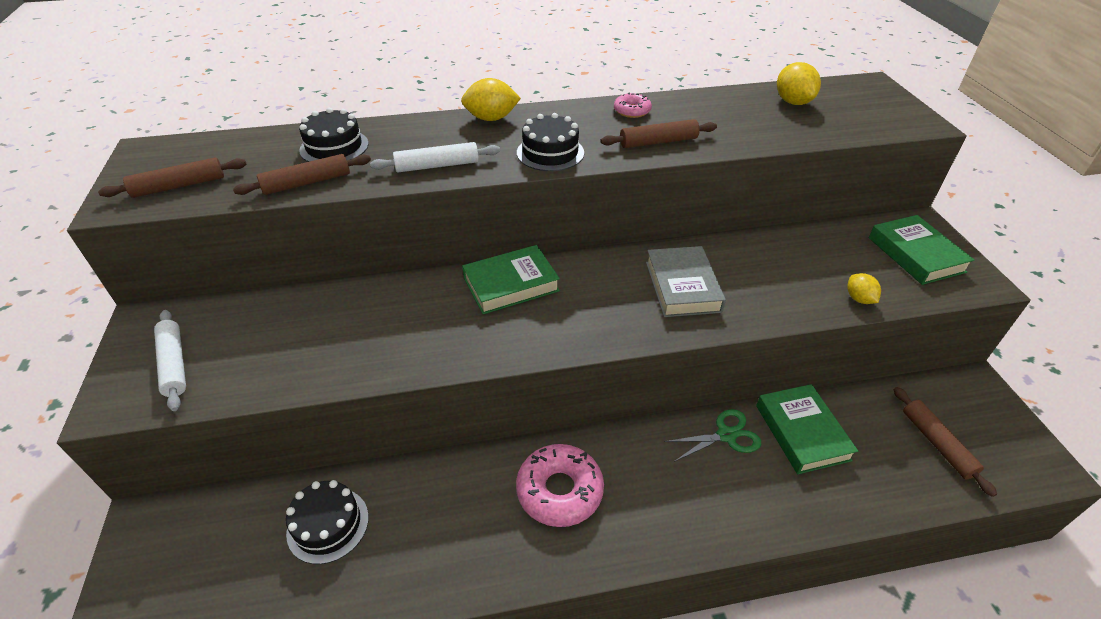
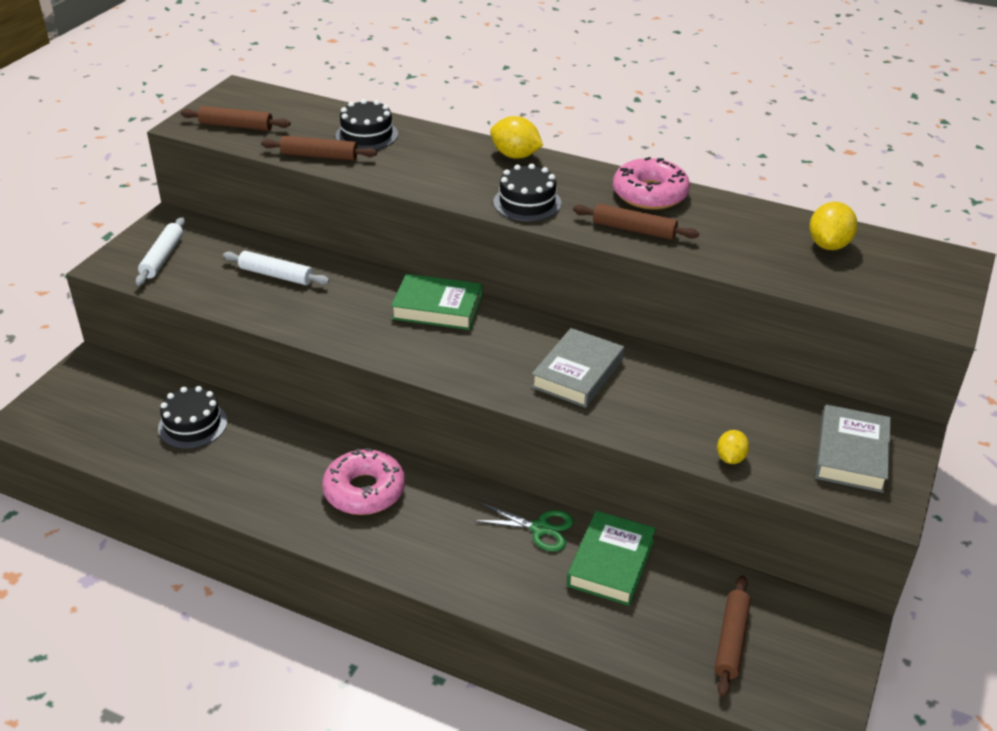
camera: 35 degrees right, 5 degrees down
(437, 165) = (425, 179): white rolling pin -> white rolling pin (276, 275)
(632, 111) = (650, 194): pink donut -> pink donut, size x1.86
(915, 254) = (851, 454): green book -> grey book

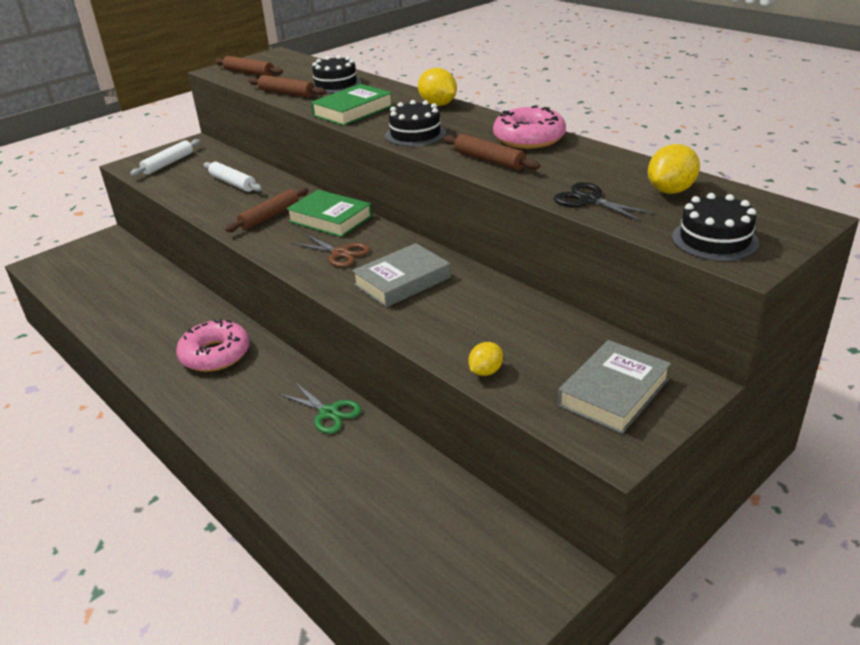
camera: 25 degrees right, 5 degrees down
(192, 425) = (137, 286): black cake -> black cake (714, 240)
(485, 351) = (340, 253): none -> brown scissors
(611, 563) = (368, 455): green book -> green book (353, 111)
(731, 640) = (428, 552): brown rolling pin -> brown rolling pin (270, 216)
(766, 268) = (589, 200): none -> black scissors

